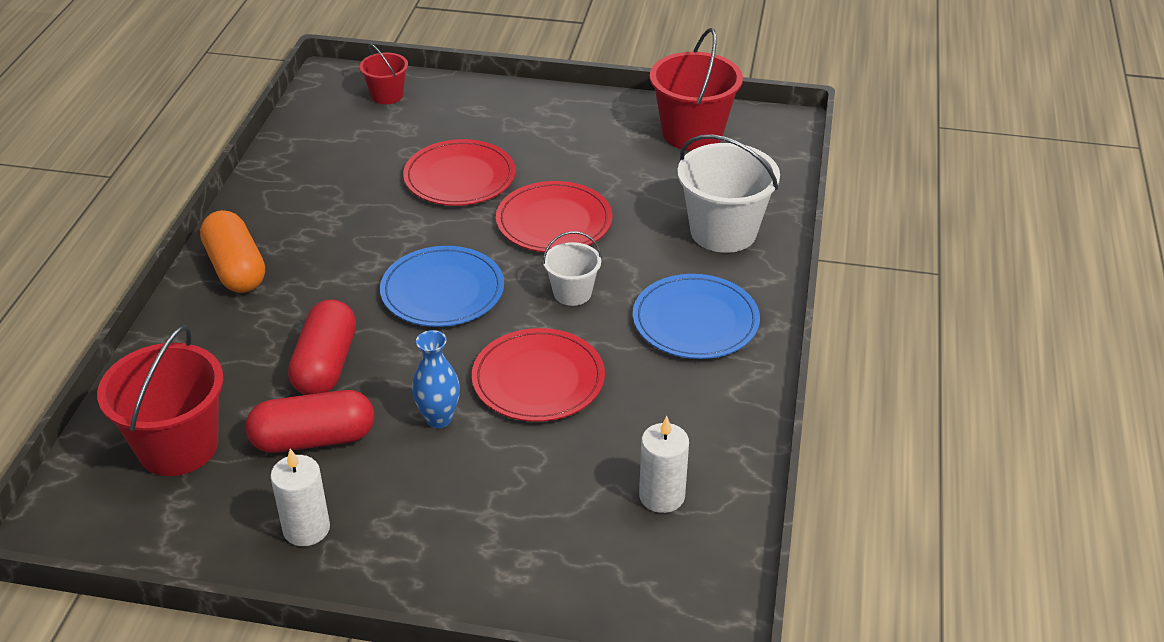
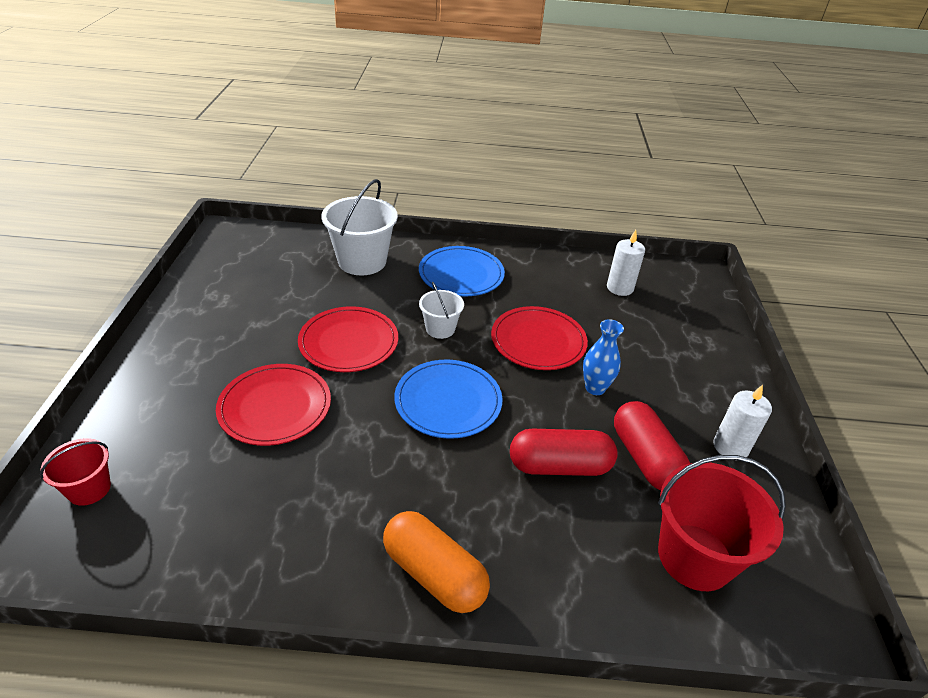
camera: 100 degrees left, 0 degrees up
(236, 269) = (434, 573): orange capsule -> orange capsule turned 75 degrees clockwise
(692, 133) = (228, 273): red bucket -> none

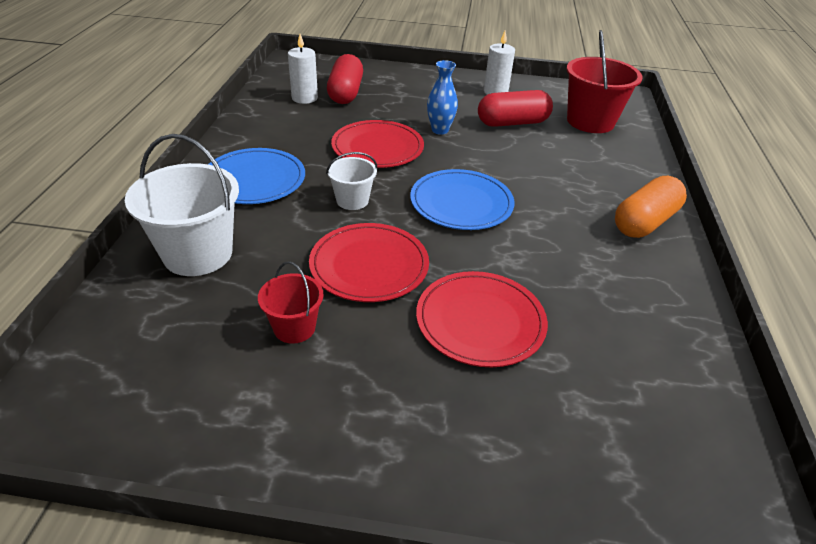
camera: 85 degrees left, 0 degrees up
(89, 489) = (640, 482): red bucket -> red bucket (294, 328)
(559, 466) = (527, 157): red capsule -> red capsule (345, 93)

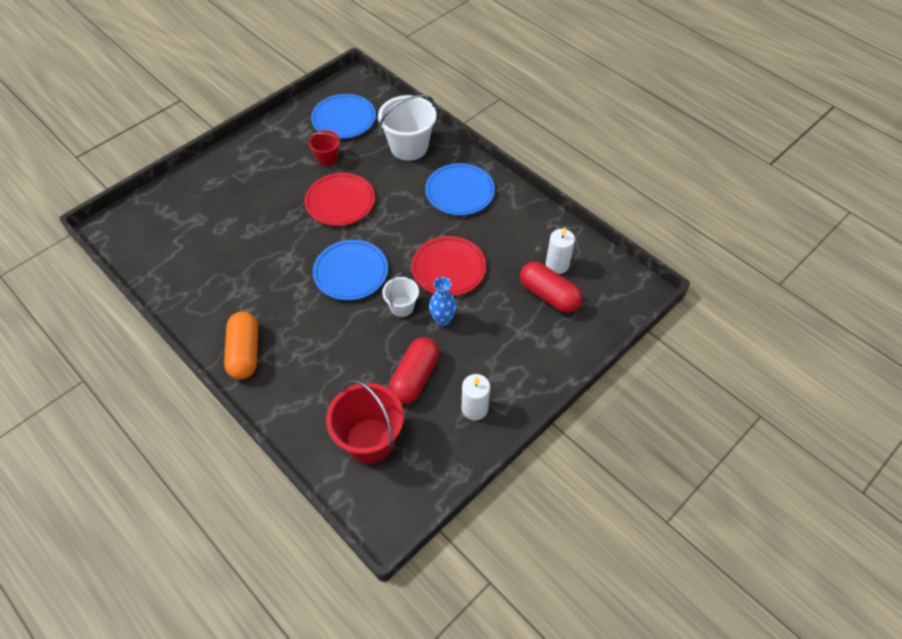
camera: 130 degrees right, 15 degrees up
(173, 364) = (344, 119): none -> blue plate
(352, 200) = (400, 223): white bucket -> white bucket (402, 307)
(480, 321) = (265, 219): red plate -> none

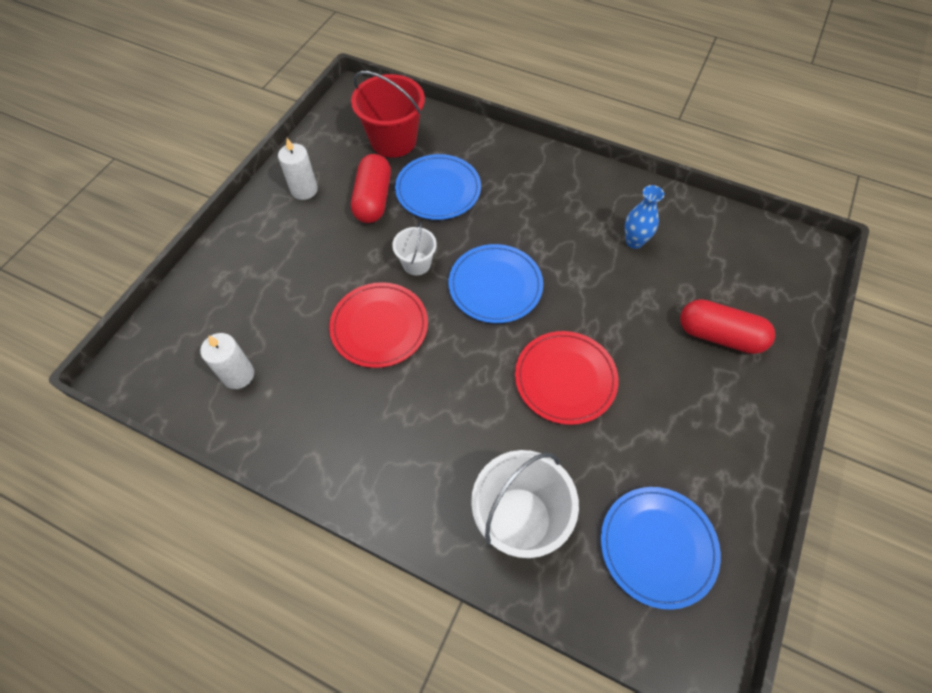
camera: 160 degrees right, 5 degrees up
(245, 352) = (552, 174): orange capsule -> none
(327, 158) = (630, 449): red bucket -> none
(443, 319) = (364, 263): blue vase -> blue vase (634, 241)
(460, 191) = (404, 454): blue plate -> blue plate (438, 189)
(549, 295) = (244, 329): red capsule -> red capsule (719, 335)

